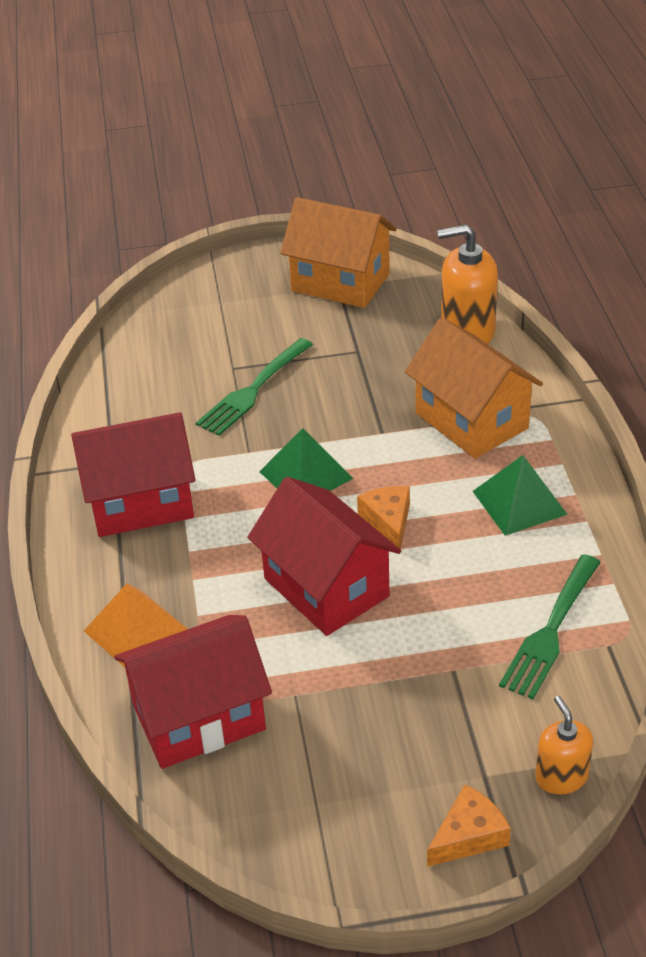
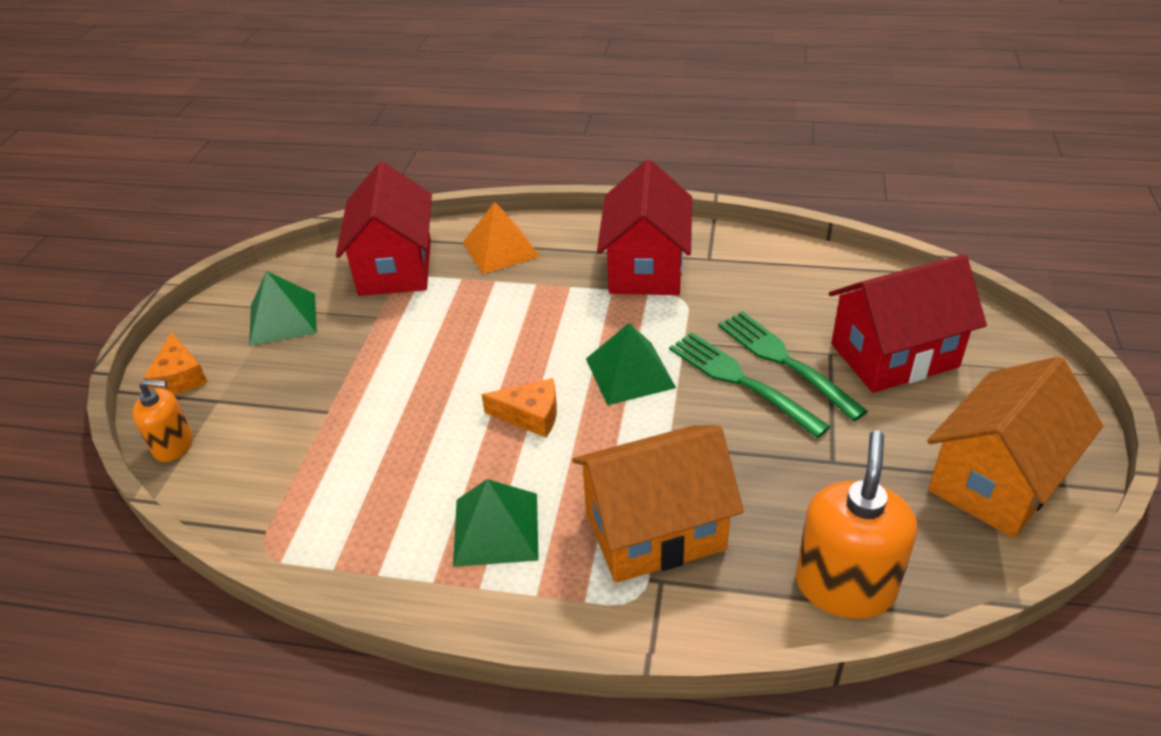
camera: 110 degrees right, 0 degrees up
(326, 587) = (474, 355): red house -> red house (894, 355)
(332, 786) = (283, 319): none -> green pyramid
(550, 630) = (315, 492): green fork -> green fork (740, 381)

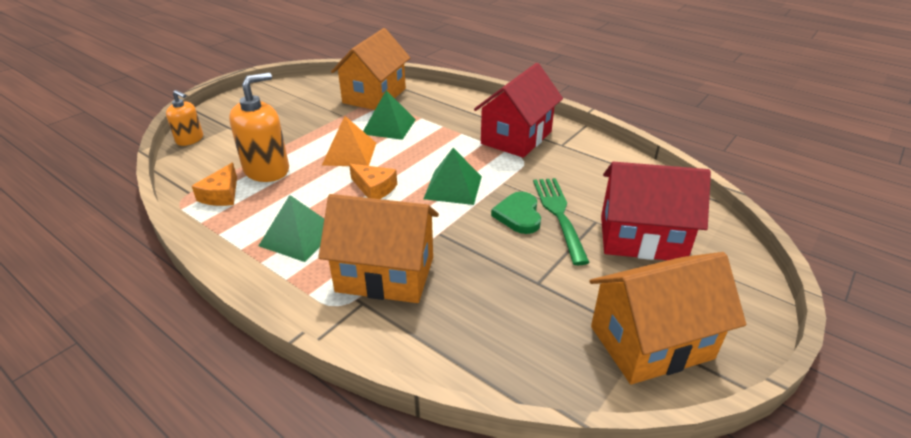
camera: 25 degrees right, 5 degrees down
(180, 377) = (223, 111): orange cheese -> orange cheese (221, 195)
(283, 319) = (295, 102): green pyramid -> green pyramid (389, 126)
(395, 267) = (374, 96): red house -> orange house
(500, 249) = (439, 104): orange pyramid -> orange pyramid (349, 153)
(740, 381) = (518, 215): green fork -> green heart
(845, 586) = (475, 358): orange soap dispenser -> orange soap dispenser (267, 170)

